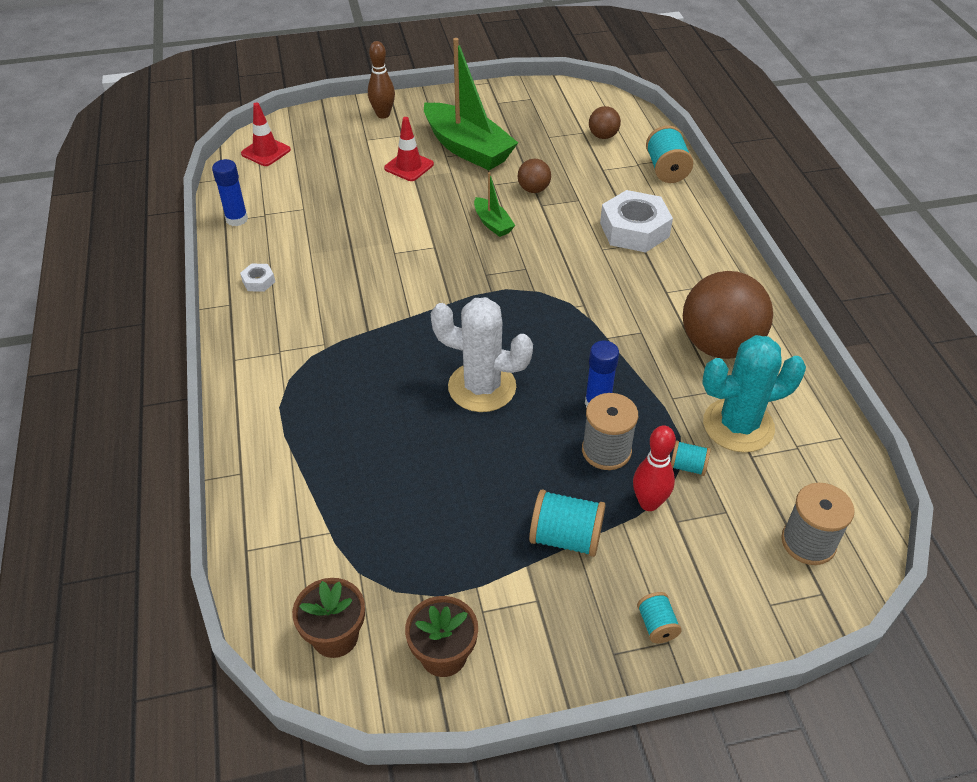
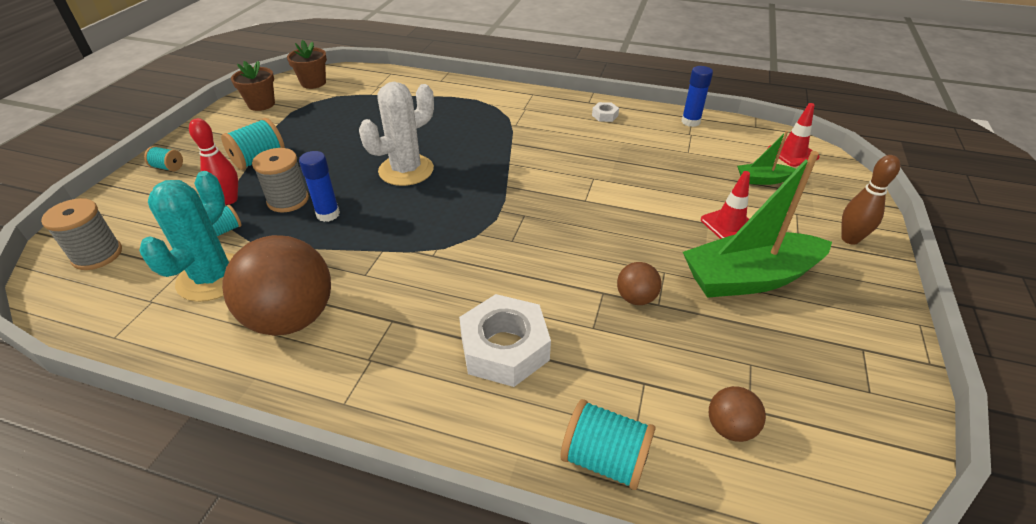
camera: 120 degrees right, 5 degrees down
(492, 223) = (594, 245): green boat -> green boat (762, 180)

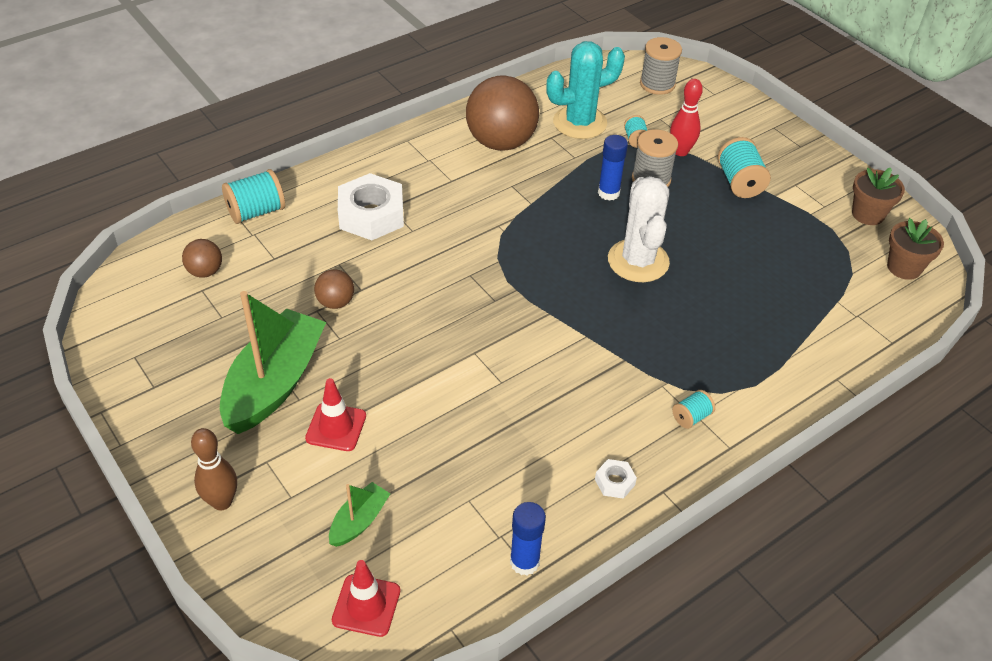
camera: 125 degrees right, 5 degrees up
(168, 167) = (767, 133): turquoise spool -> turquoise spool (691, 417)
(213, 277) = (580, 123): turquoise cactus -> turquoise cactus turned 75 degrees counterclockwise

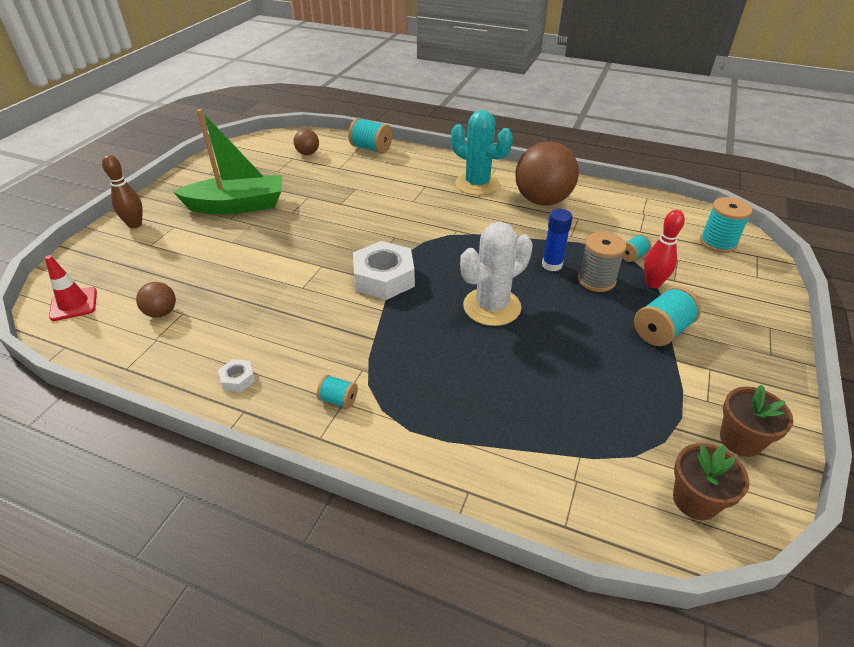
camera: 60 degrees right, 5 degrees down
(335, 302) = (321, 199): brown ball -> brown ball (161, 312)
(336, 427) = (215, 239): red traffic cone -> none
(359, 521) = (142, 276): green boat -> none
(371, 215) = (410, 182): white nut -> white nut (384, 278)
(524, 562) = (136, 359): blue glue stick -> none
(580, 123) = (612, 224): turquoise cactus -> turquoise cactus (477, 184)
(657, 84) = (717, 243): grey spool -> turquoise spool

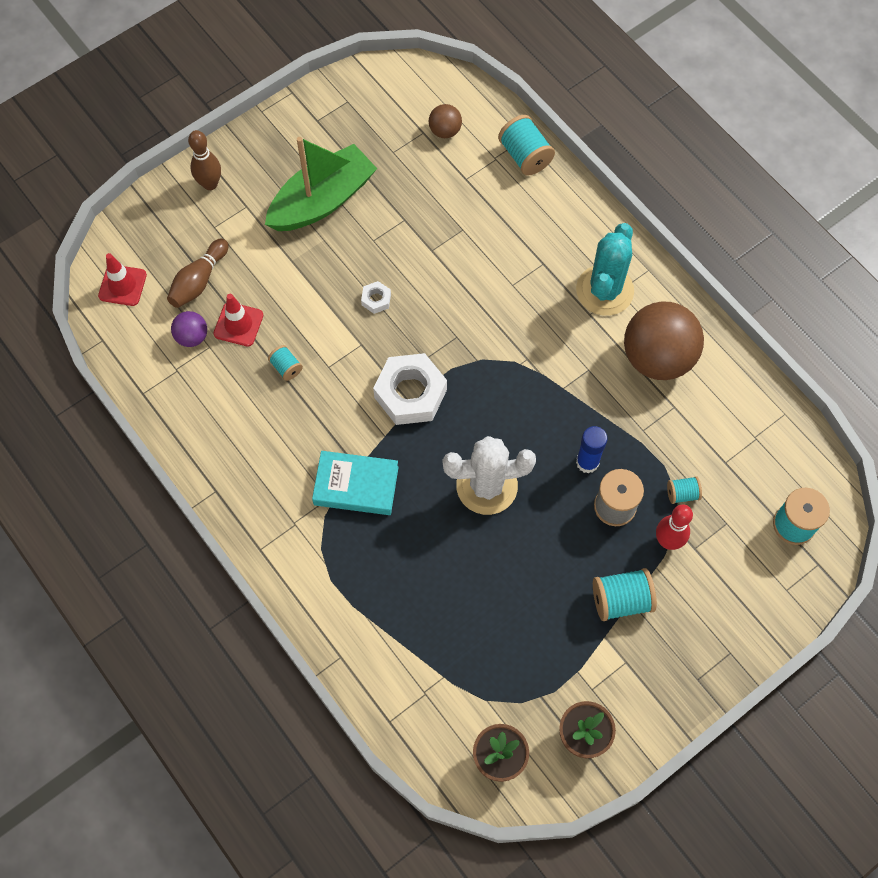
camera: 30 degrees right, 25 degrees up
(151, 277) = (199, 281): none -> brown bowling pin
(161, 312) = (192, 337): brown ball -> purple ball
(203, 290) = (238, 324): none -> red traffic cone
(237, 206) = (322, 200): green boat -> green boat turned 60 degrees counterclockwise
(238, 379) = (224, 454): white nut -> white nut (376, 299)
(338, 400) = (292, 520): turquoise spool -> turquoise spool (286, 367)
(382, 351) = (356, 486): none -> turquoise book
(477, 184) = (604, 290): turquoise cactus -> turquoise cactus turned 45 degrees clockwise

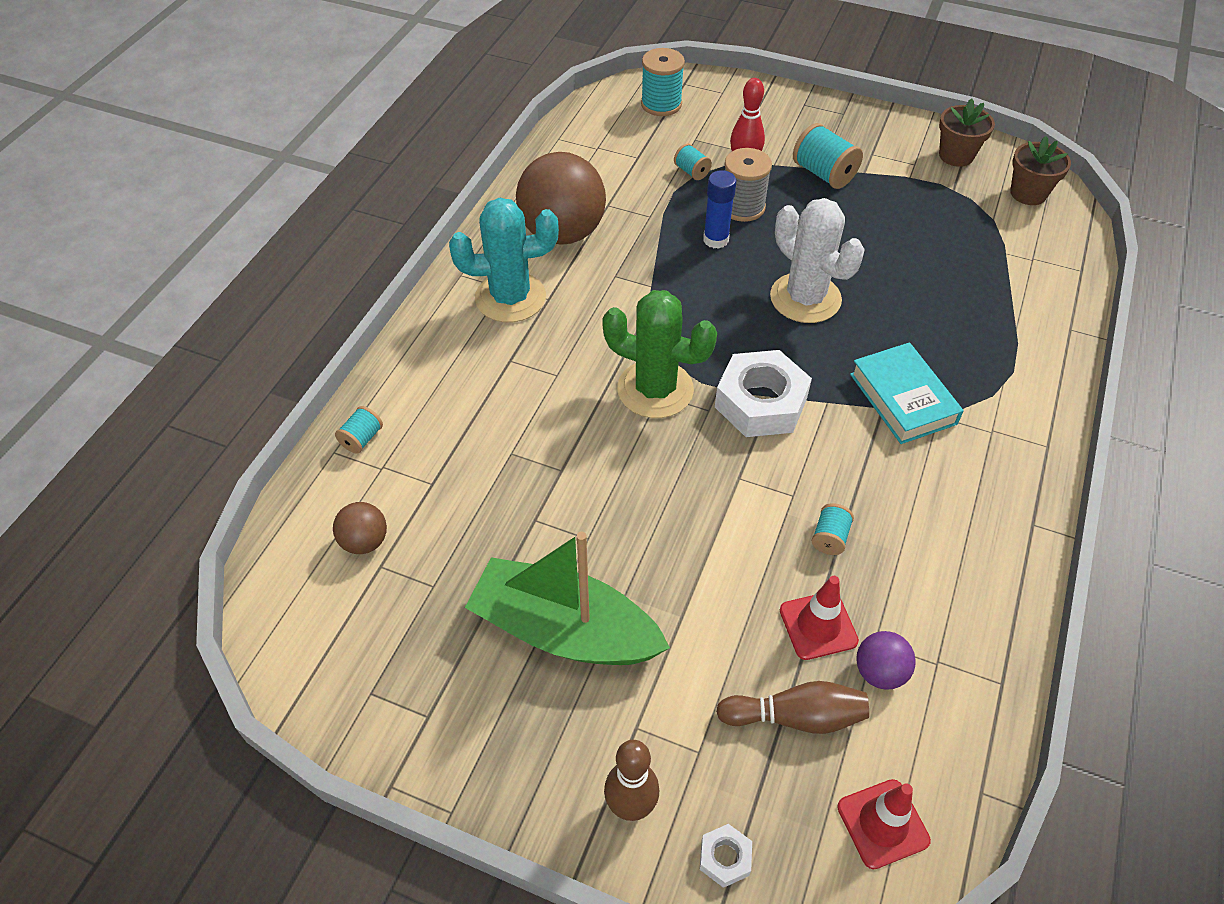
camera: 120 degrees left, 15 degrees down
(376, 299) = (669, 492): white nut -> white nut (725, 858)
(462, 336) = (655, 389): none -> green cactus
(525, 156) = (362, 439): turquoise spool -> turquoise spool, size x0.56

